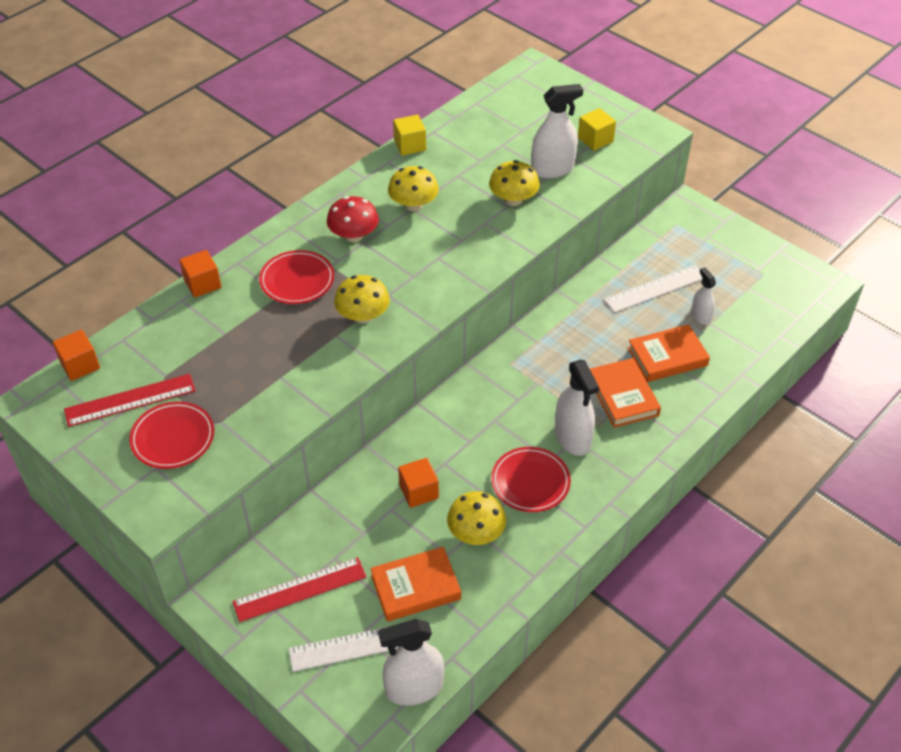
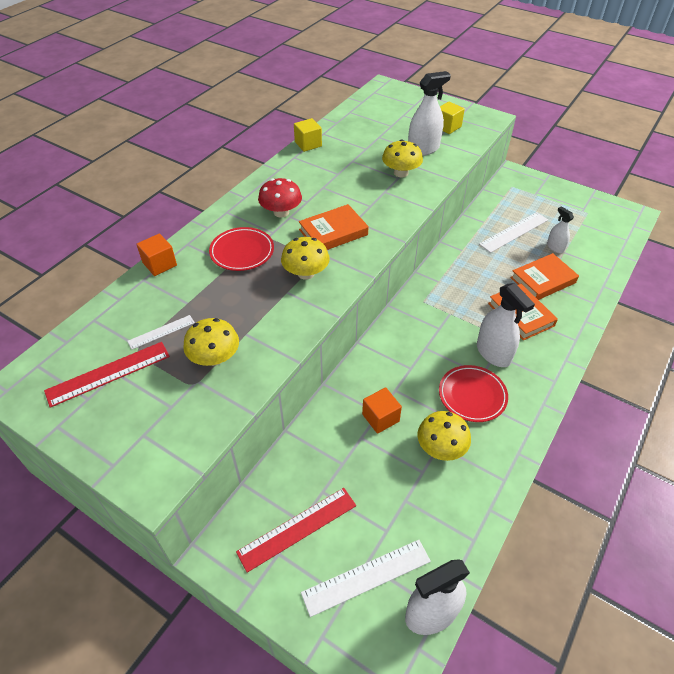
camera: 10 degrees left, 0 degrees up
(80, 365) = (56, 348): orange cube -> none
(173, 438) = (155, 404): red plate -> none
(191, 363) = (161, 332): none -> white ruler
(413, 205) = (323, 185): yellow mushroom -> yellow mushroom (214, 357)
(416, 587) = (403, 508): orange book -> orange book (333, 232)

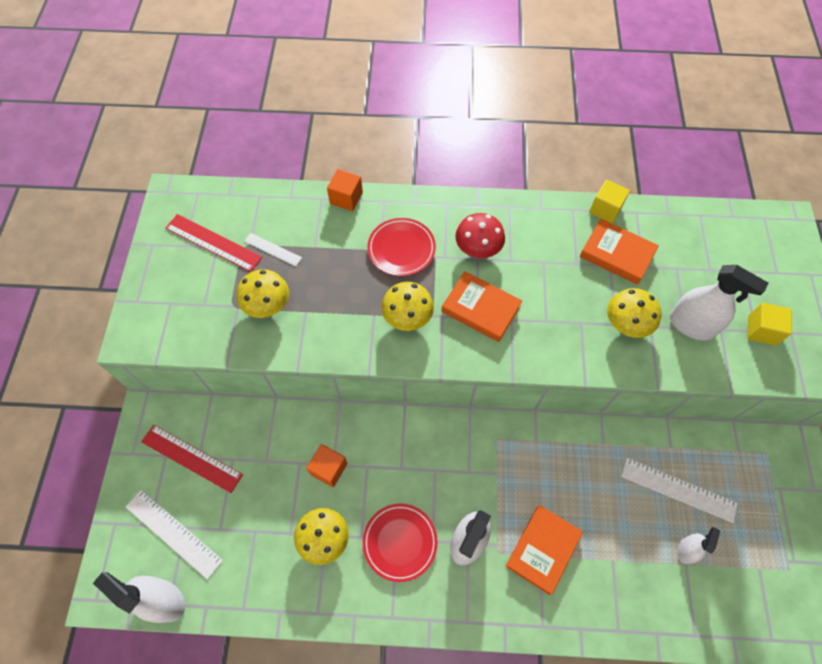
camera: 60 degrees right, 15 degrees up
(543, 280) = (616, 555): orange book -> orange book (616, 254)

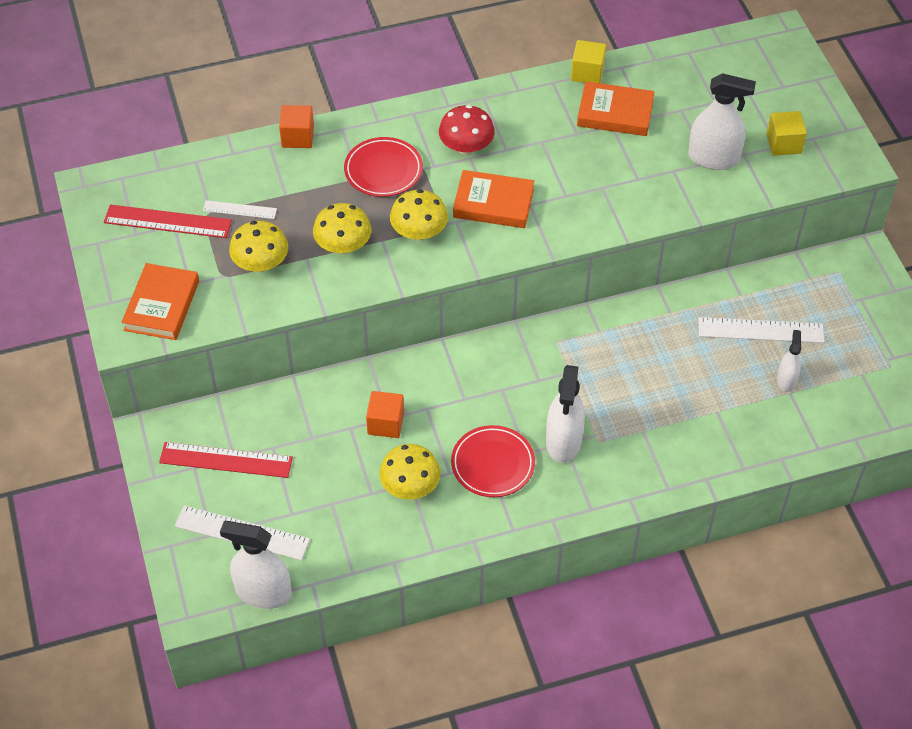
camera: 20 degrees left, 10 degrees down
(543, 549) = (643, 424): orange book -> orange book (162, 305)
(626, 323) = (648, 174): yellow mushroom -> yellow mushroom (343, 245)

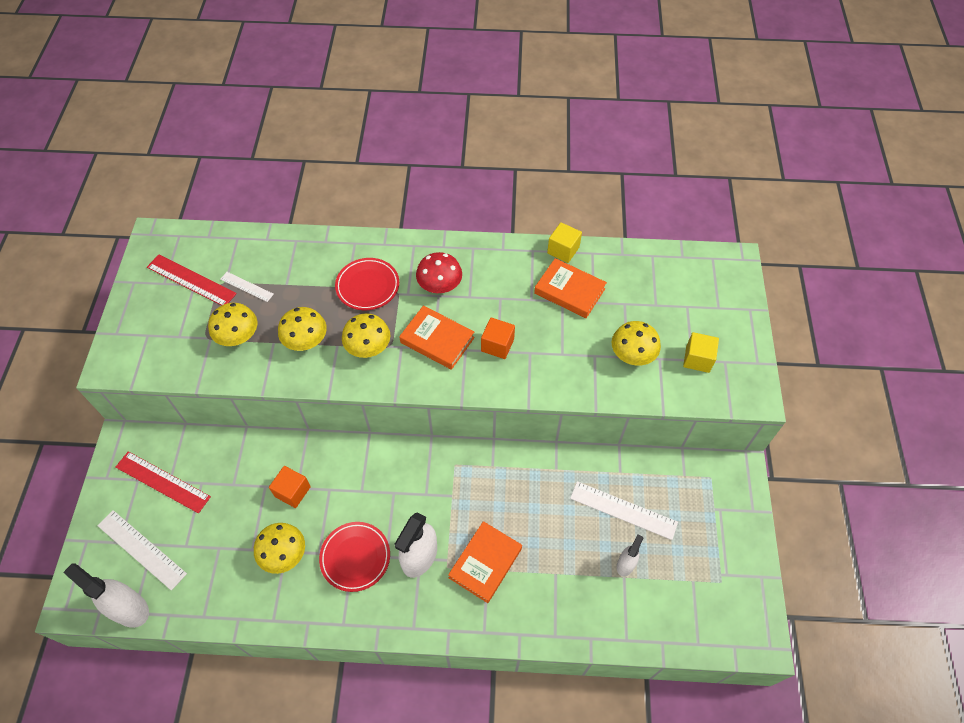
camera: 20 degrees right, 5 degrees up
(162, 305) = (149, 348): orange book -> orange book (485, 563)
(298, 137) = (319, 240): orange cube -> orange cube (497, 345)
(713, 158) = (632, 354): white spray bottle -> yellow mushroom

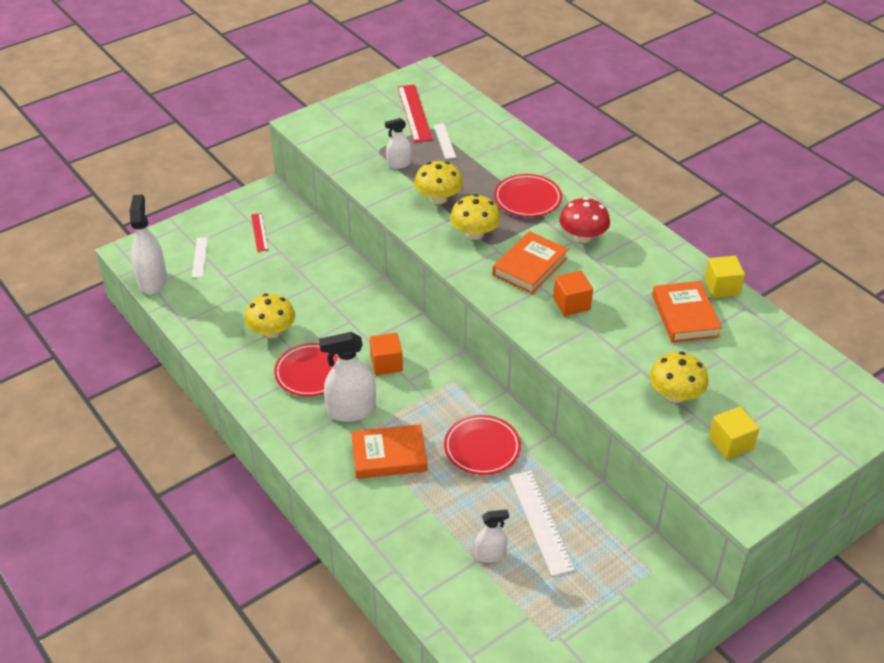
camera: 50 degrees right, 15 degrees down
(141, 549) = (200, 257): white ruler -> white ruler, size x0.58
(162, 482) = (259, 232): red ruler -> red ruler, size x0.58
(238, 336) = (399, 164): yellow mushroom -> white spray bottle
(292, 491) = (325, 302): orange cube -> orange cube (386, 363)
(437, 340) = (530, 266): orange book -> orange book turned 45 degrees clockwise
(531, 496) = (482, 448): none -> red plate

